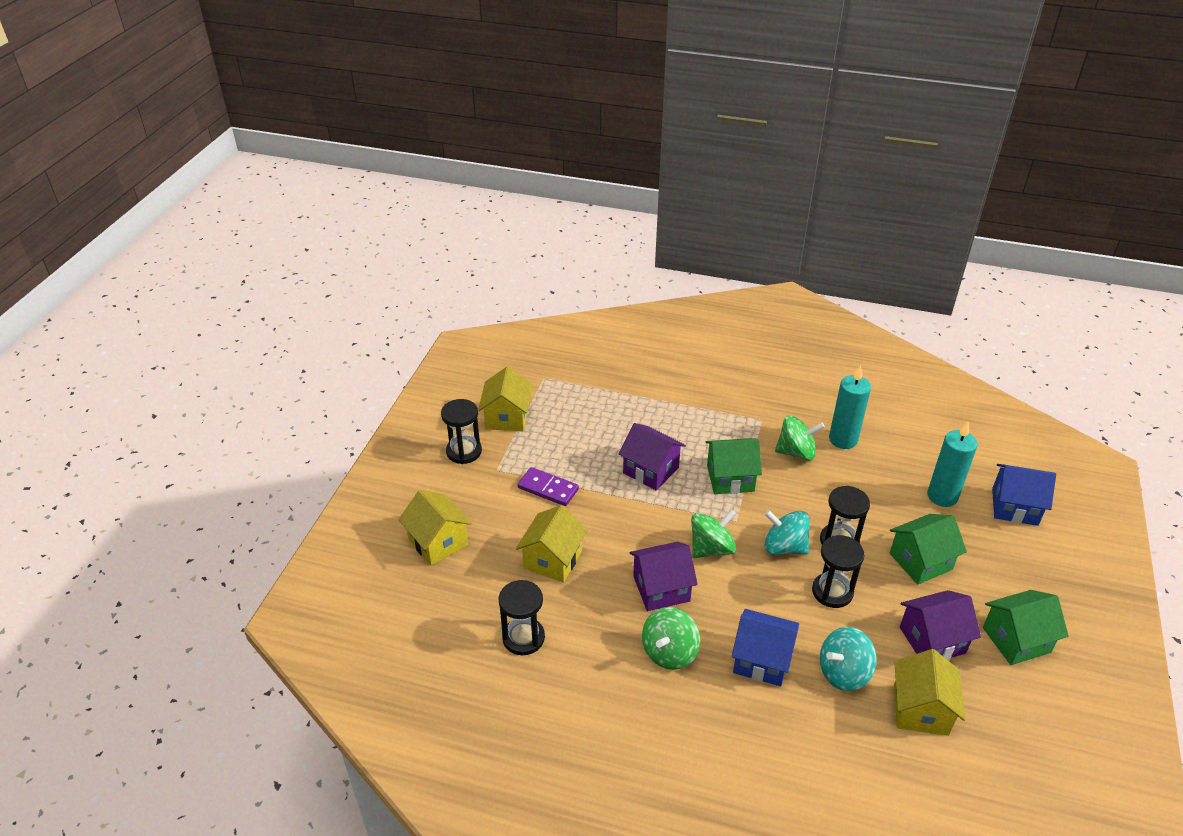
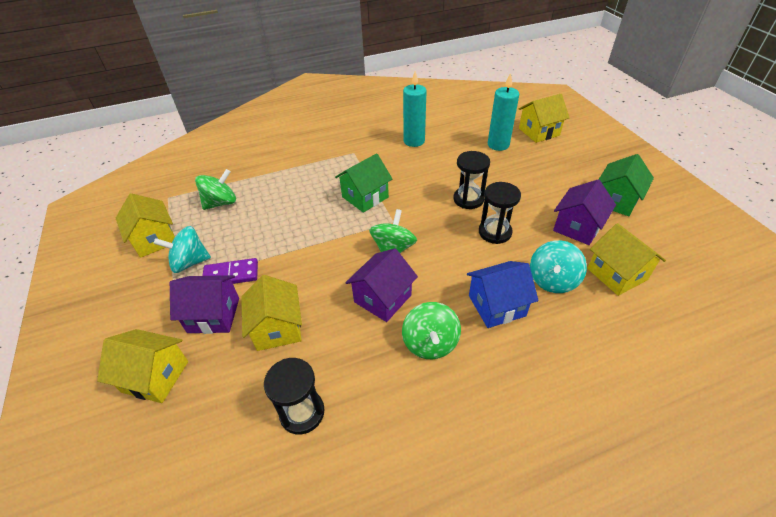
camera: 35 degrees left, 5 degrees up
(464, 451) = (131, 285): black hourglass -> none
(651, 470) = (304, 220): purple house -> purple house (214, 315)
(784, 547) = (439, 221): turquoise spinning top -> turquoise spinning top (190, 262)
(796, 452) = (393, 161): green spinning top -> green spinning top (221, 203)
(920, 561) = (524, 186): green house -> none
(1014, 507) = (539, 132): blue house -> yellow house

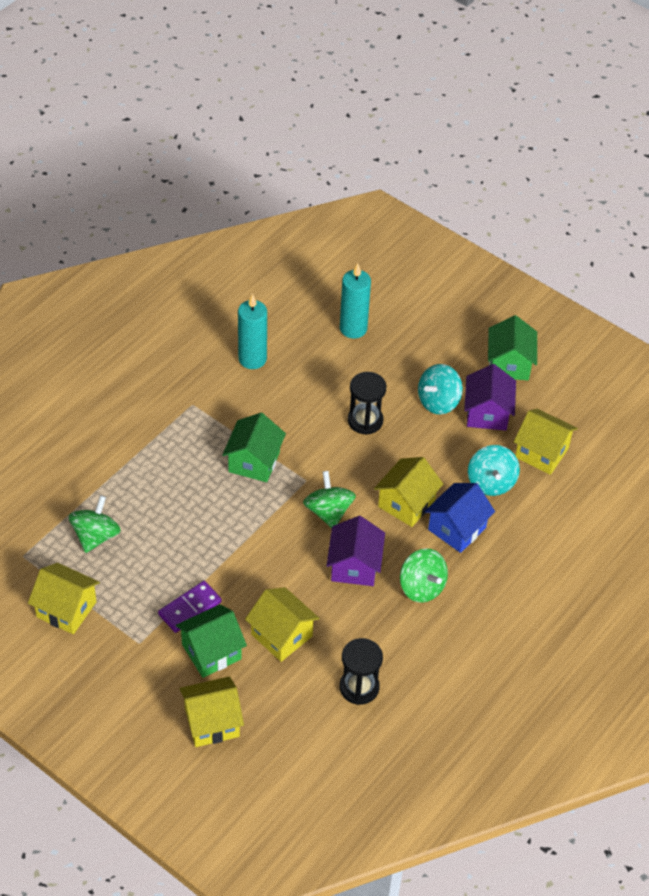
camera: 35 degrees left, 5 degrees up
(190, 262) = (133, 615): turquoise spinning top -> turquoise spinning top (438, 401)
(214, 315) = (211, 651): purple house -> green house
(495, 232) = (414, 451): black hourglass -> none
(539, 132) = (388, 290): yellow house -> yellow house (406, 503)

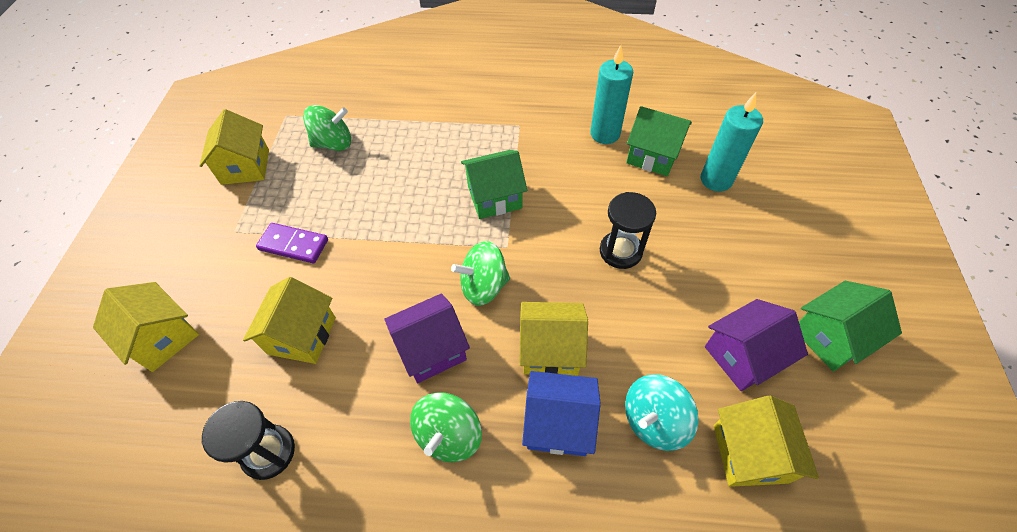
camera: 60 degrees right, 5 degrees up
(211, 651) = (251, 289): green house -> green house (653, 155)
(328, 512) = (483, 286): green spinning top -> green spinning top turned 150 degrees counterclockwise
(438, 401) = (708, 299): turquoise spinning top -> none

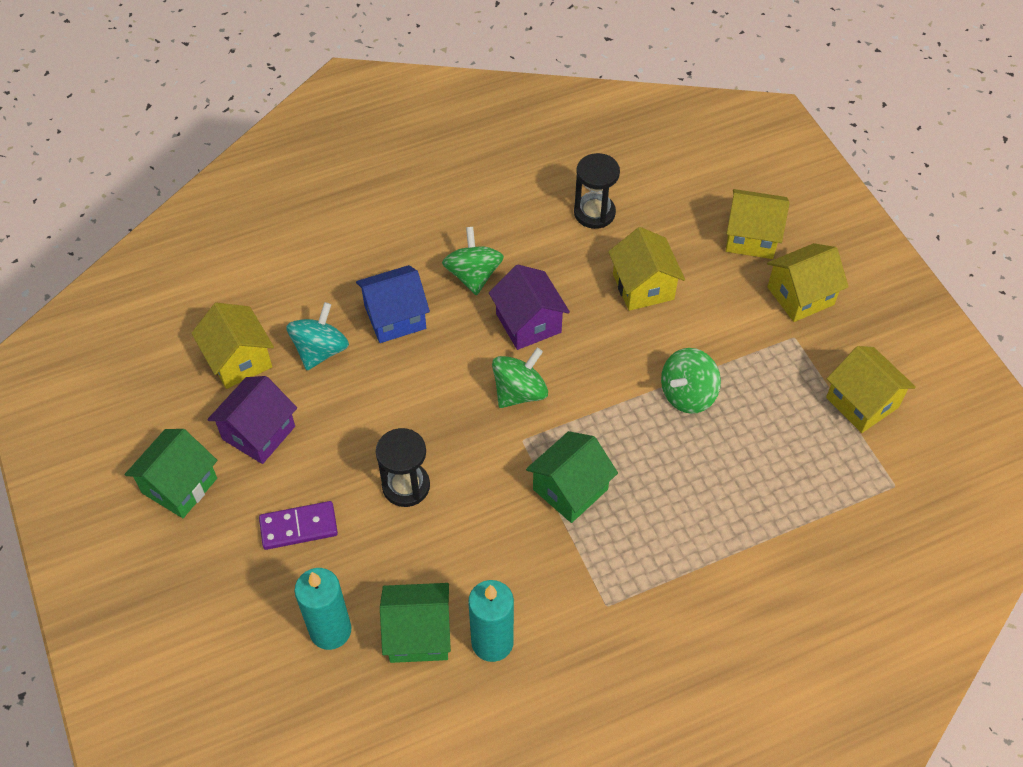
camera: 150 degrees right, 0 degrees up
(293, 245) = (725, 350): purple domino -> purple domino (298, 527)
(333, 143) = (800, 474): green spinning top -> green spinning top (687, 394)
(431, 349) = (528, 323): purple house -> purple house turned 60 degrees counterclockwise
(550, 350) = (428, 366): yellow house -> yellow house (800, 296)

